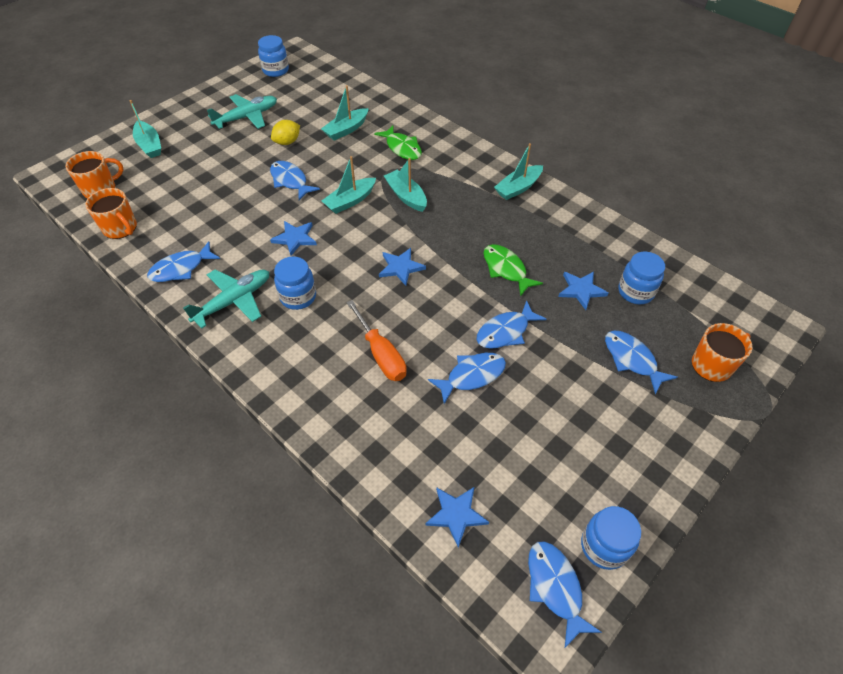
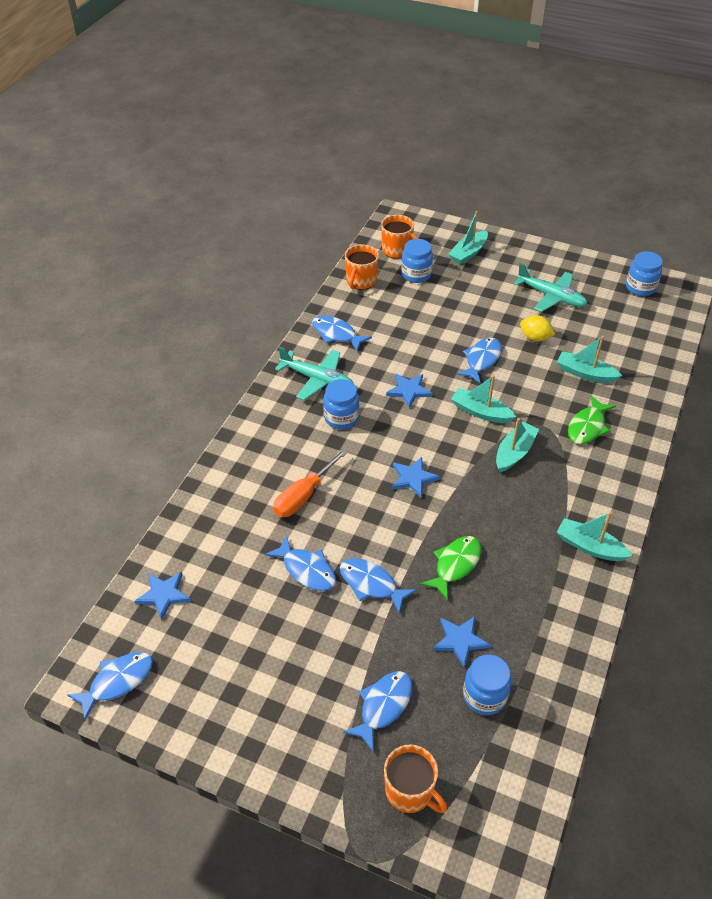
camera: 70 degrees right, 5 degrees down
(604, 546) = (163, 713): blue jar -> blue jar (416, 274)

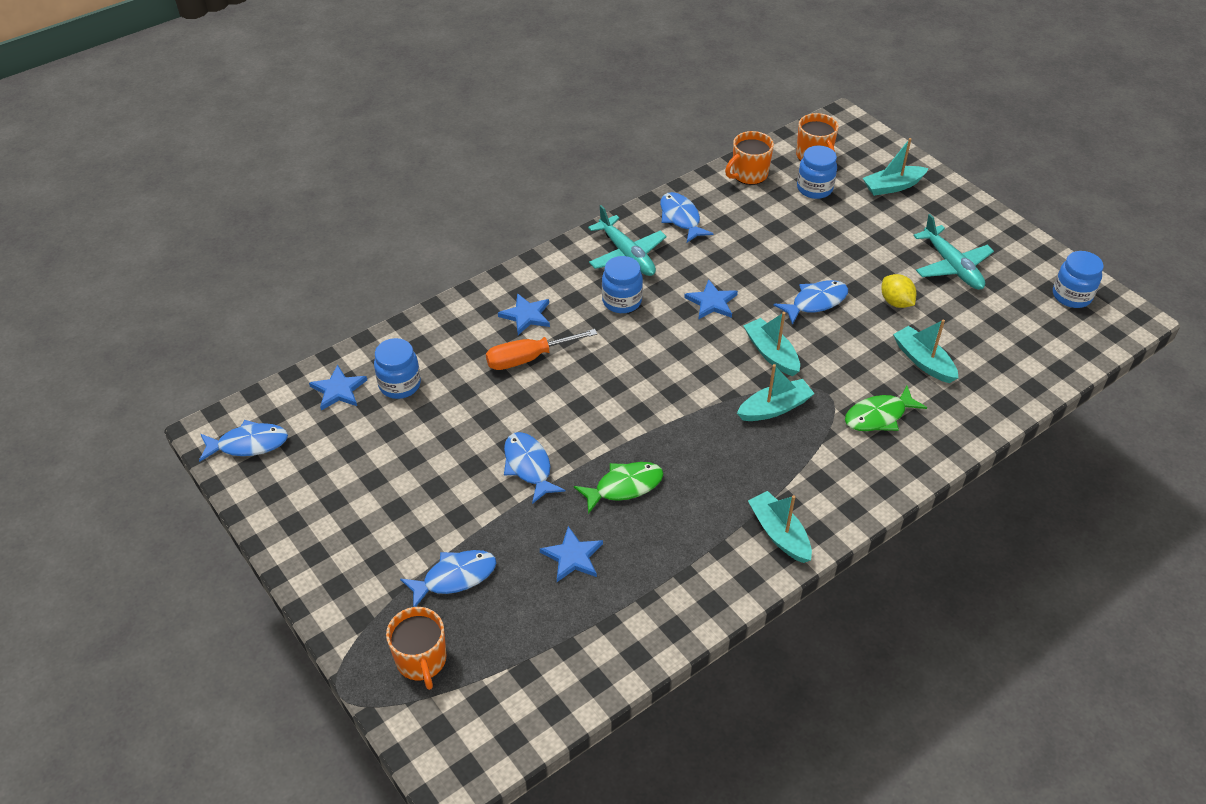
camera: 30 degrees right, 0 degrees up
(306, 570) = (479, 426): blue fish -> none
(413, 478) = (648, 388): blue star -> blue star (526, 315)
(484, 696) = (556, 616): blue jar -> blue jar (400, 385)

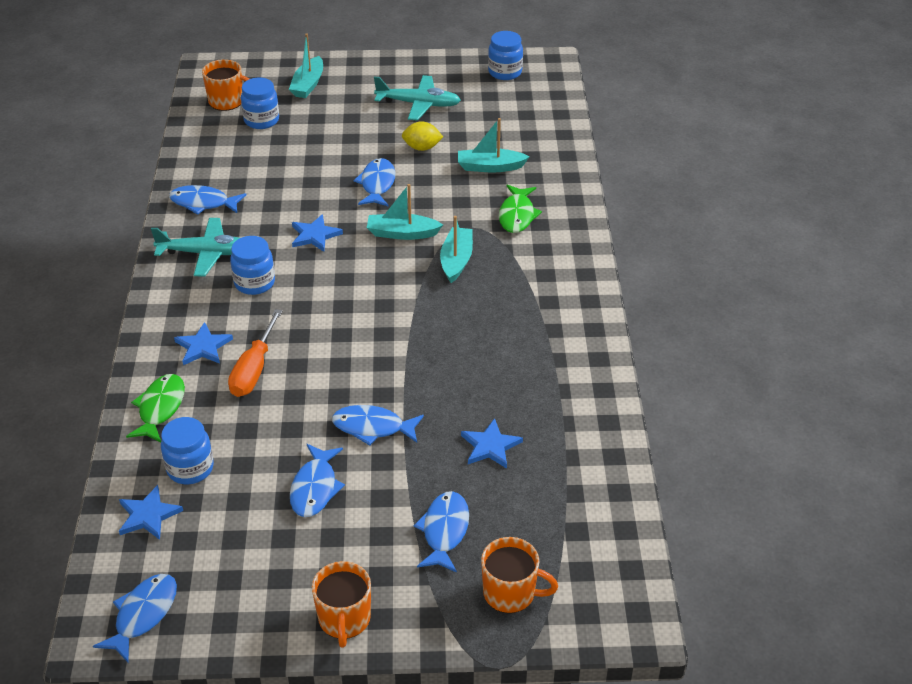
camera: 55 degrees left, 5 degrees down
(437, 468) = (315, 488): none -> blue fish
(624, 487) = (450, 381): green fish -> green fish (160, 408)
(749, 174) = (202, 143): orange mug -> orange mug (344, 619)
(779, 533) = (573, 321): turquoise boat -> none

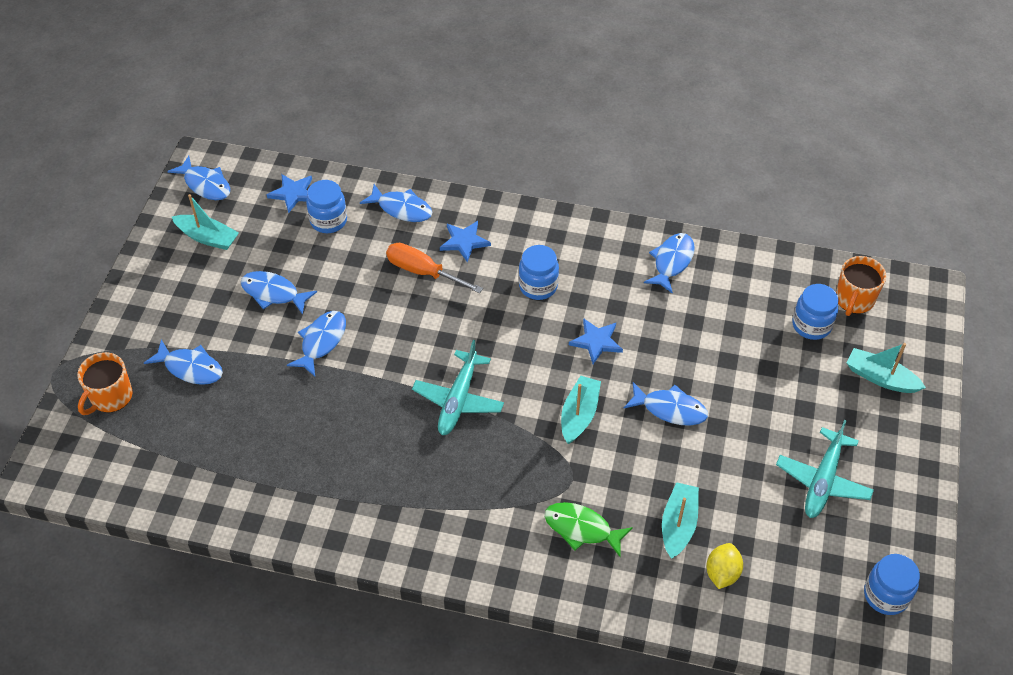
camera: 105 degrees right, 10 degrees up
(160, 408) = (401, 208): green fish -> blue fish
(206, 253) = (592, 256): turquoise plane -> turquoise plane (458, 399)
(344, 619) = (143, 291): orange mug -> none
(422, 148) = (730, 465): yellow lemon -> yellow lemon (722, 573)
(456, 260) = (521, 453): turquoise boat -> turquoise boat (208, 237)
(490, 446) = (263, 421): blue star -> none

